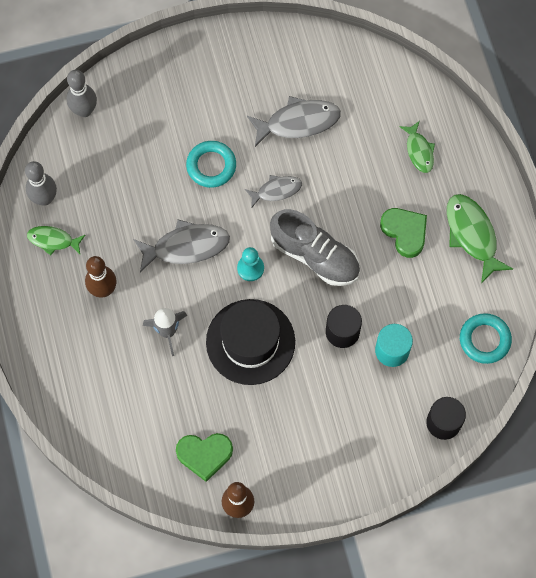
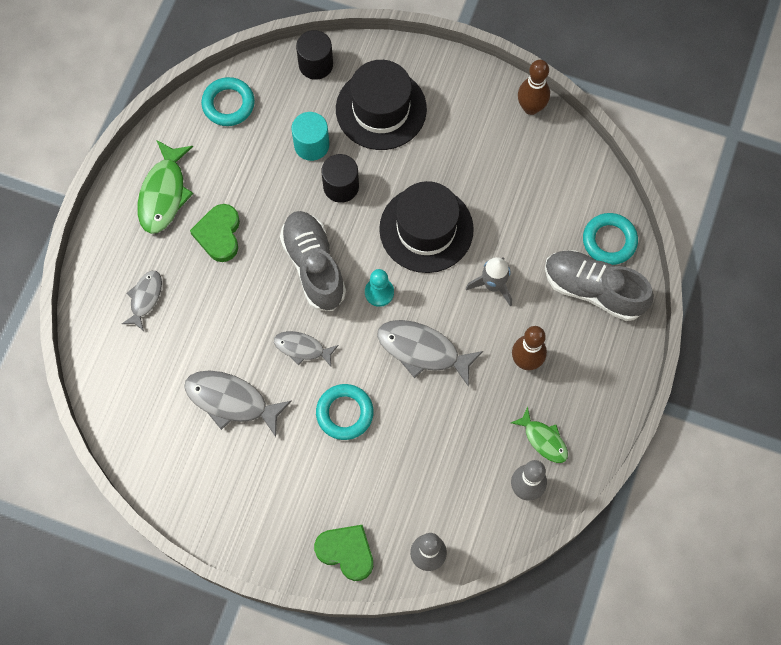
camera: 145 degrees left, 0 degrees up
(86, 379) = (593, 290): none -> grey shoe
(98, 429) = (609, 241): none -> turquoise ring
(204, 455) = (531, 163): green heart -> green heart (346, 552)
(360, 419) = (381, 109): none -> black hat
(419, 151) = (145, 298): green fish -> grey fish

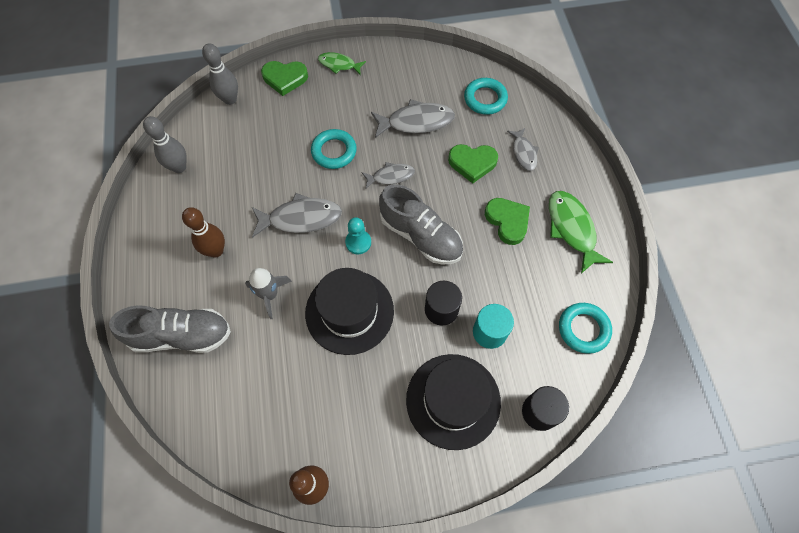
camera: 150 degrees right, 5 degrees down
(207, 316) = (472, 163): none -> green heart
(543, 440) = (179, 203): green fish -> green fish (339, 65)
(609, 241) = (183, 387): turquoise ring -> turquoise ring (485, 99)

